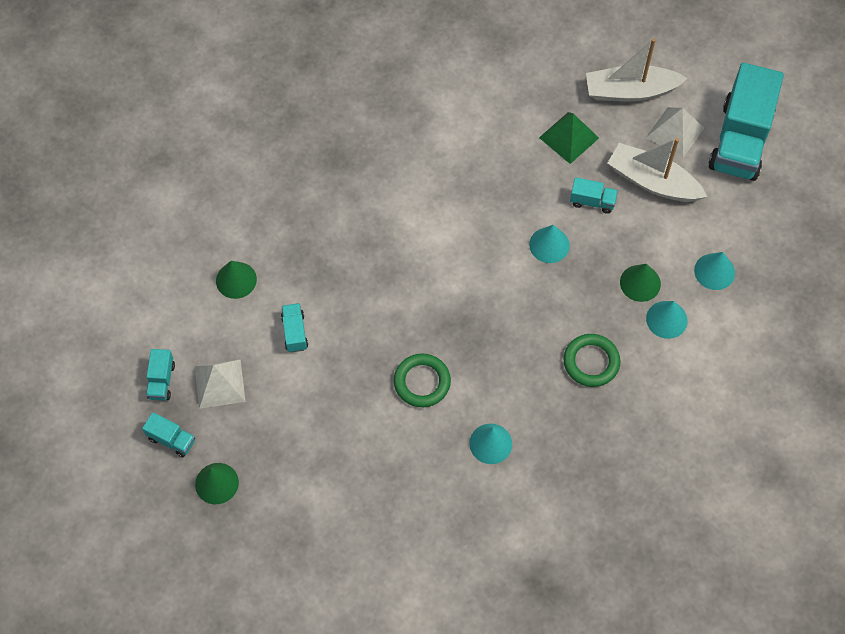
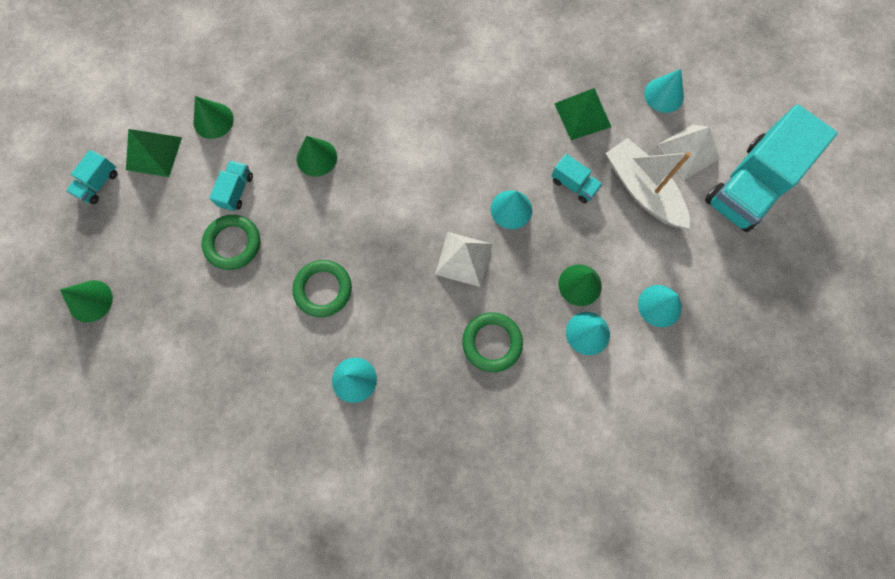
camera: 25 degrees right, 10 degrees up
(171, 439) = (76, 242): turquoise truck -> none
(197, 332) = (154, 153): none -> green pyramid
(219, 383) = (146, 209): white pyramid -> white pyramid (463, 258)
(318, 379) = (233, 243): none -> green ring
(351, 273) = (316, 157): none -> green cone
(630, 91) = (664, 95): white boat -> turquoise cone

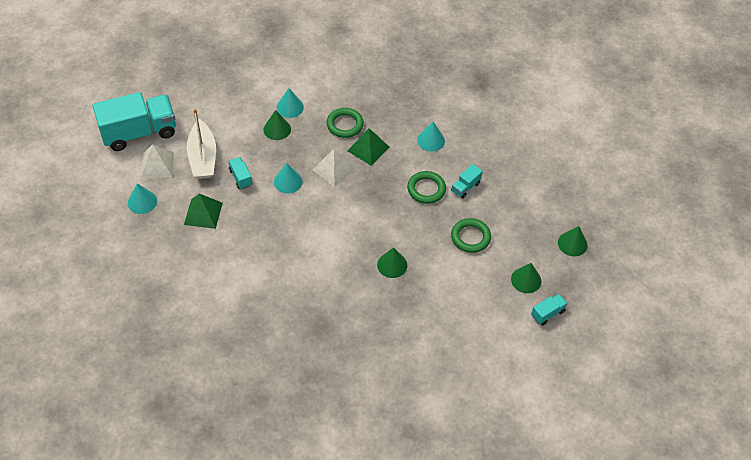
camera: 155 degrees left, 20 degrees down
(154, 153) = (502, 317): green pyramid -> green pyramid (368, 148)
(213, 120) = (452, 321): green cone -> green cone (526, 280)
(236, 191) = (455, 268): turquoise truck -> turquoise truck (465, 187)
(659, 305) = (241, 102): turquoise cone -> none

